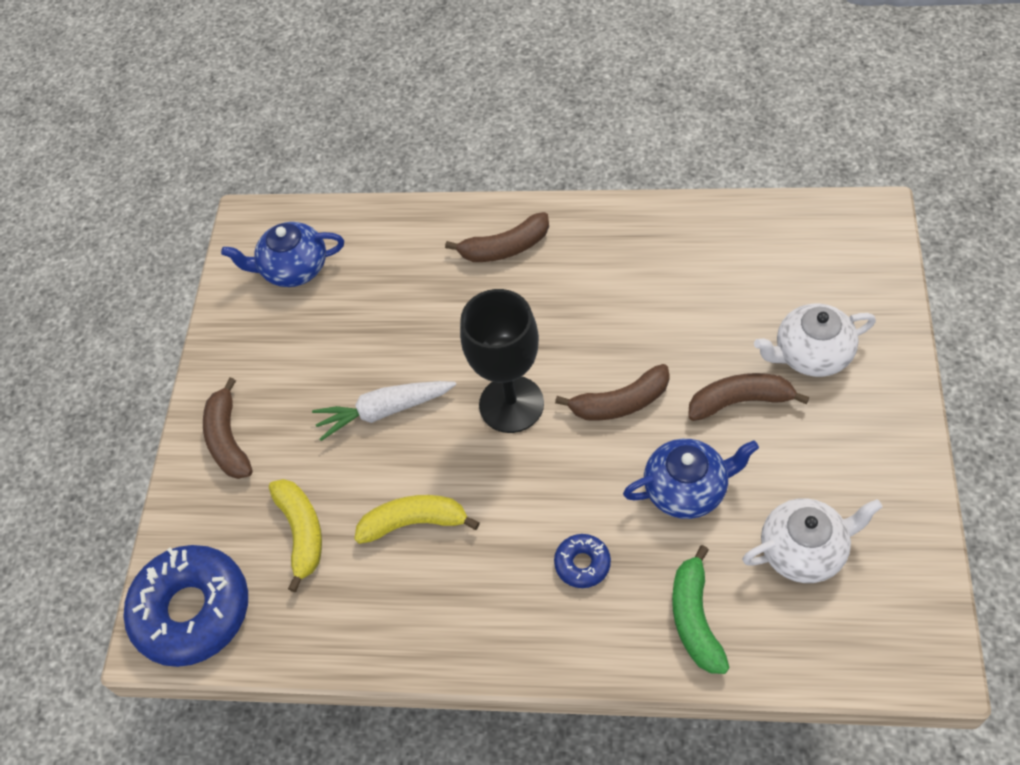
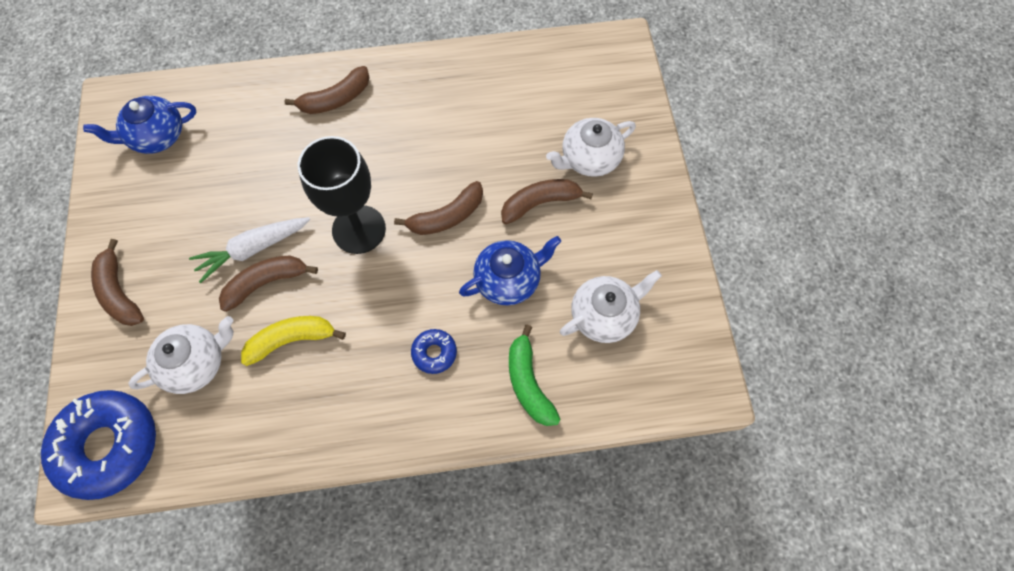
camera: 20 degrees left, 10 degrees up
(301, 533) = (196, 363): yellow banana -> white teapot
(394, 452) = (266, 283): none -> brown banana

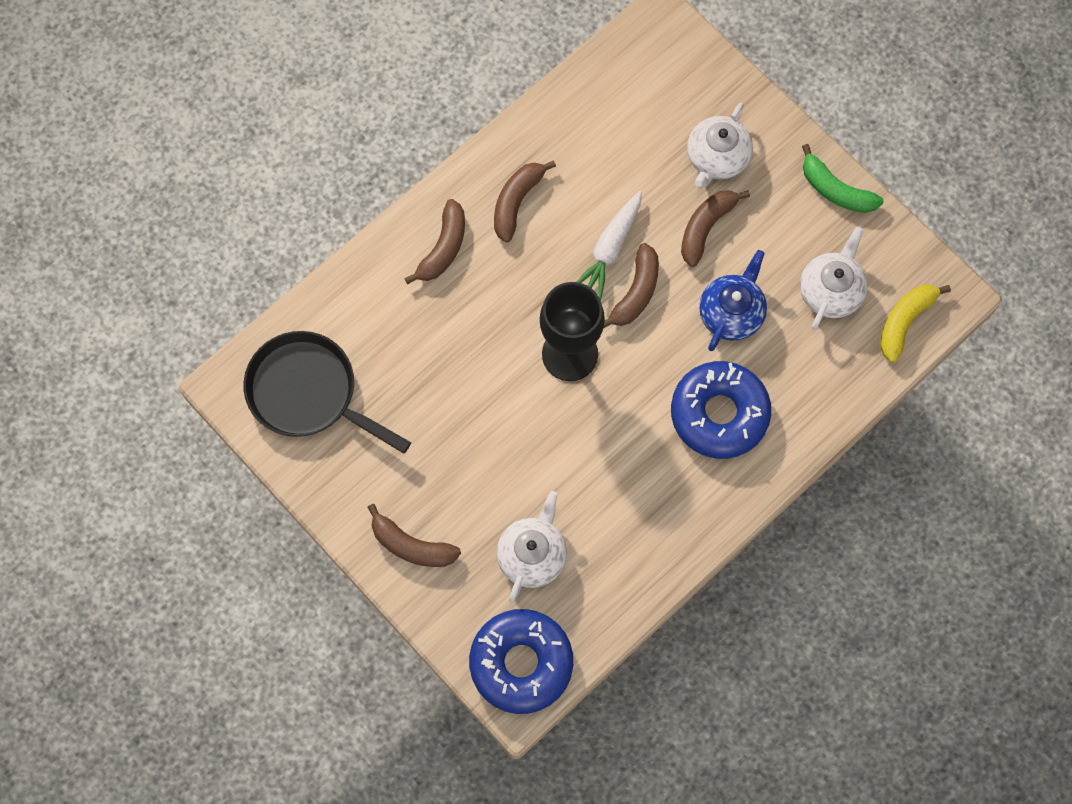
camera: 35 degrees left, 5 degrees up
(157, 136) = (308, 393): blue teapot -> black pan
(253, 249) = (493, 432): white carrot -> white carrot (610, 249)
(266, 283) = (531, 452): brown banana -> brown banana (517, 202)
(291, 340) = (594, 483): yellow banana -> yellow banana (905, 321)
(434, 353) = (719, 414): blue donut -> blue donut, size x2.20
(528, 383) = (812, 386): green banana -> green banana (835, 190)

